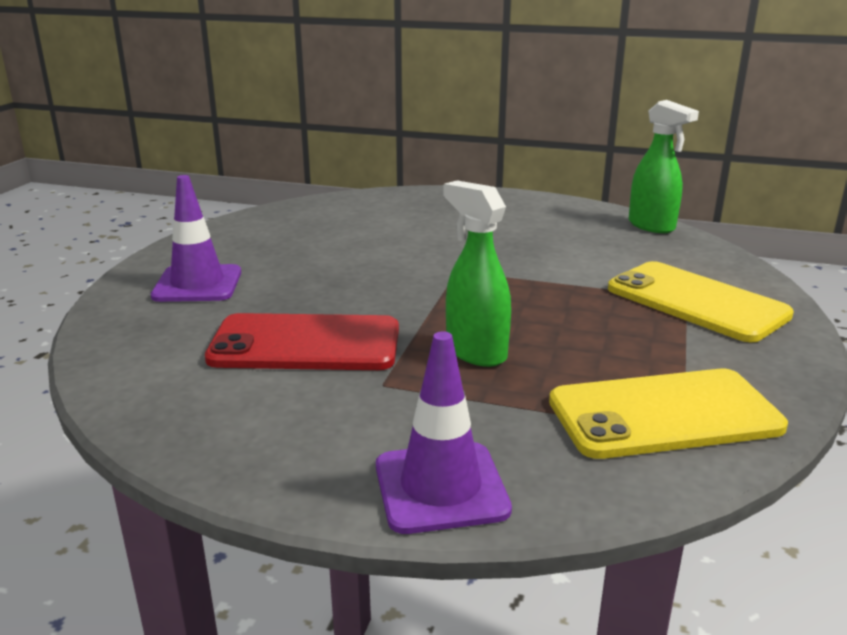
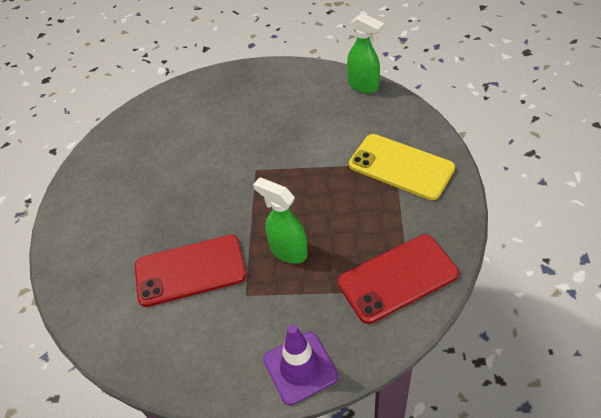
camera: 10 degrees left, 25 degrees up
(197, 284) = (100, 228): purple traffic cone -> none
(664, 414) = (397, 278): yellow phone -> red phone

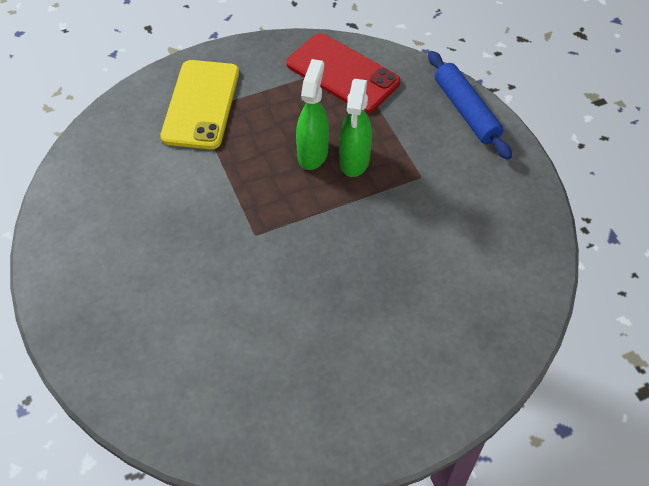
camera: 120 degrees left, 5 degrees up
(190, 270) = (421, 235): red phone -> none
(300, 368) = (466, 111): purple traffic cone -> blue rolling pin
(363, 86) = (68, 175): green spray bottle -> green spray bottle (313, 153)

